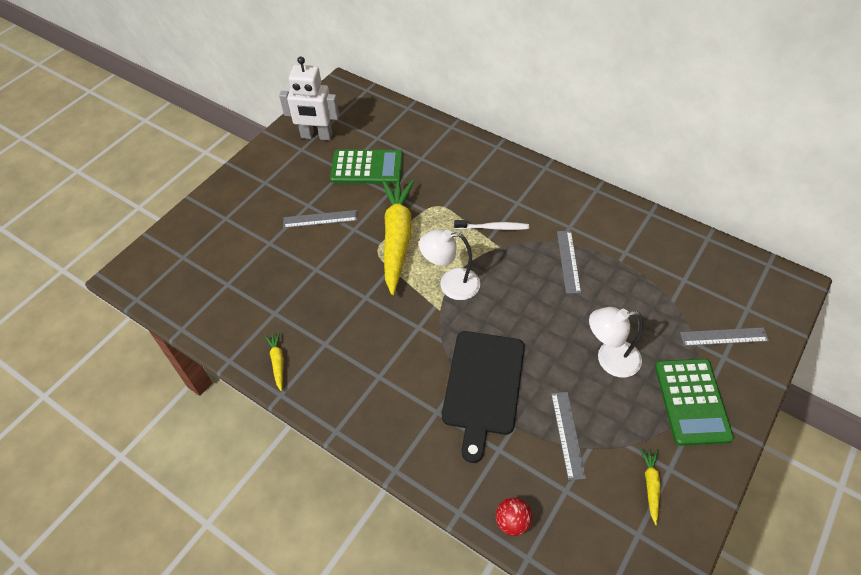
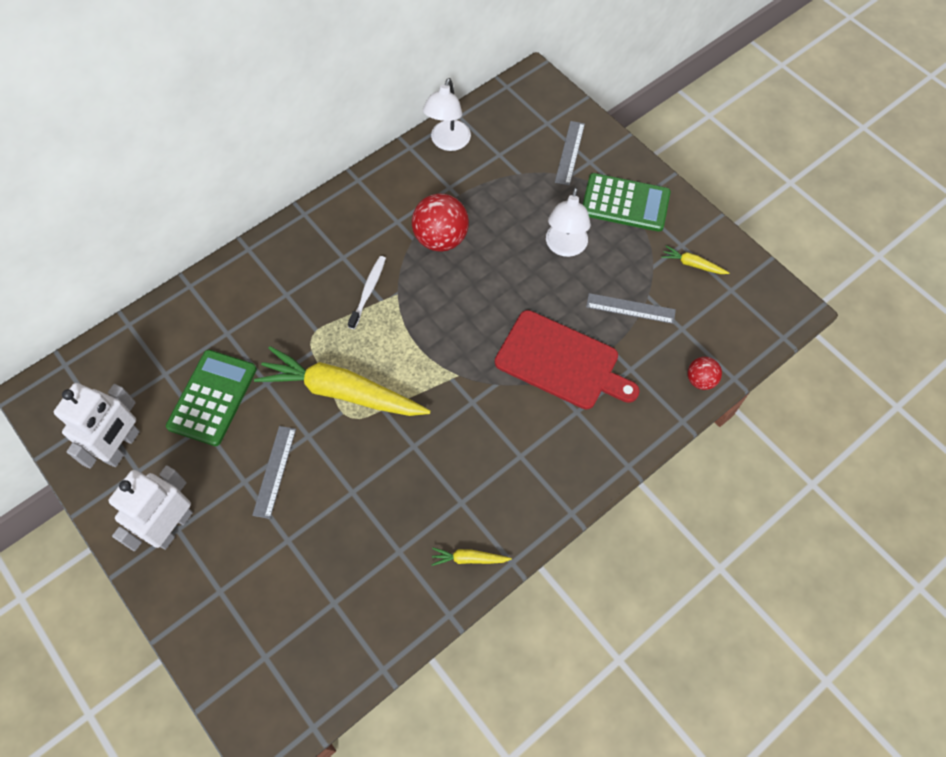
camera: 75 degrees left, 10 degrees up
(266, 179) = (172, 526): none -> white robot
(450, 284) = (428, 355): white lamp -> white lamp (448, 142)
(483, 386) = (561, 361): black cutting board -> red cutting board
(568, 261) = (441, 238): grey ruler -> red ball

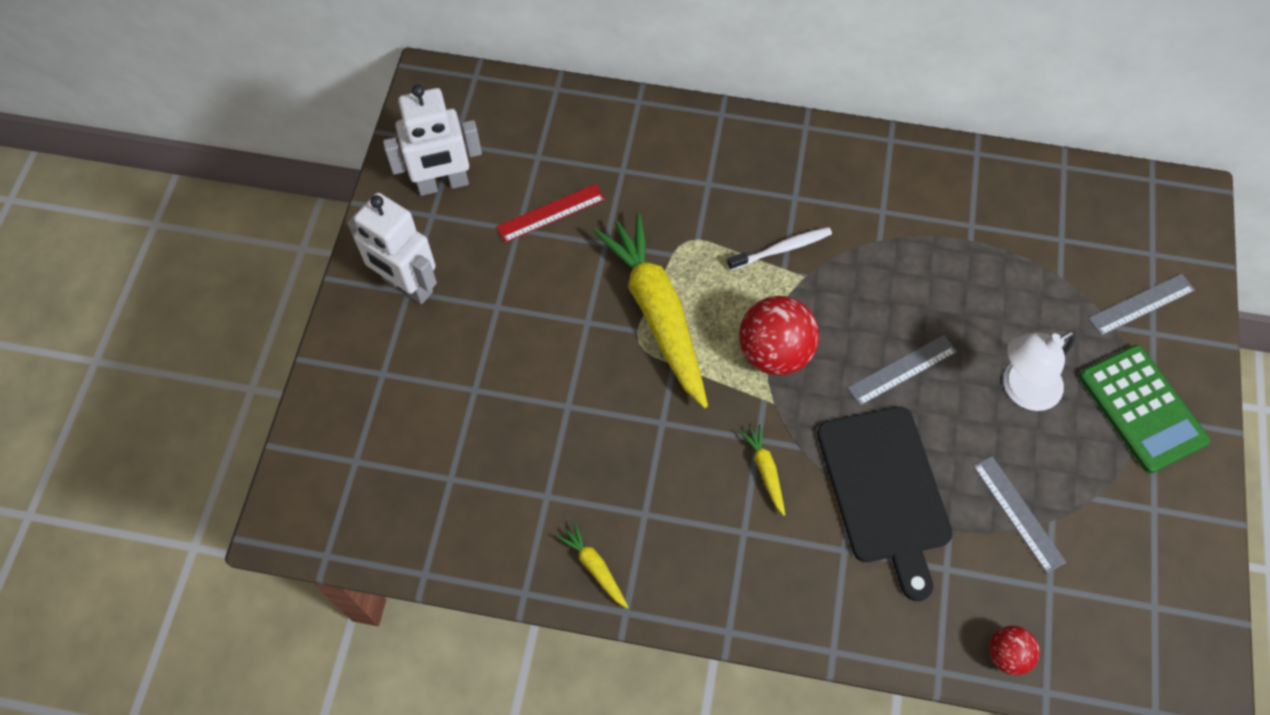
camera: 50 degrees right, 0 degrees up
(172, 526) = (407, 286): white robot -> white robot turned 135 degrees counterclockwise
(212, 398) = (551, 213): green calculator -> red ruler
(274, 471) = (528, 323): grey ruler -> grey ruler (902, 370)
(441, 238) = (906, 265): red ball -> red ball (774, 352)
(448, 142) = (1021, 181): white lamp -> none
(561, 361) = (885, 490): red cutting board -> black cutting board
(692, 264) = (1142, 539): yellow carrot -> yellow carrot (765, 470)

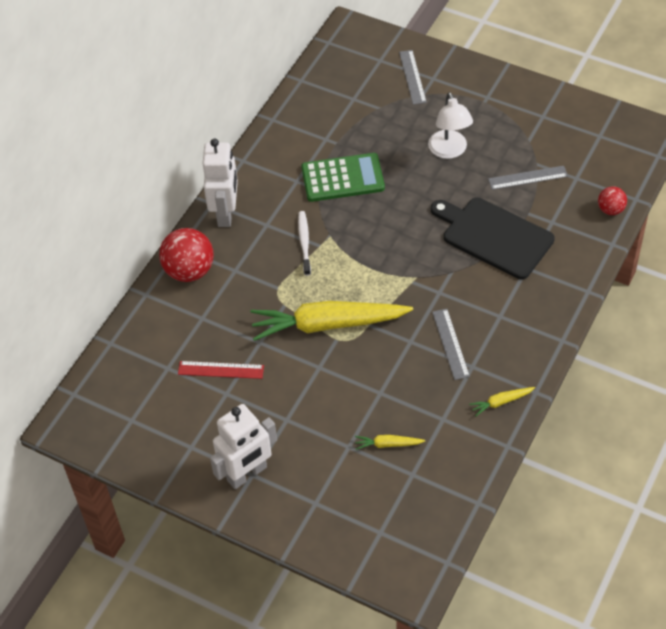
camera: 70 degrees left, 10 degrees down
(443, 184) = (166, 434): white robot -> white robot (226, 213)
(551, 213) = (221, 370): red ruler -> red ruler turned 75 degrees counterclockwise
(765, 470) = (462, 294): yellow carrot -> yellow carrot (388, 444)
(774, 352) = (380, 267): red ball -> red ball (189, 271)
(885, 490) = (494, 236): black cutting board -> black cutting board turned 150 degrees counterclockwise
(902, 370) = (416, 204): grey ruler -> grey ruler (450, 344)
(1141, 409) = (480, 100): green calculator -> green calculator (342, 178)

